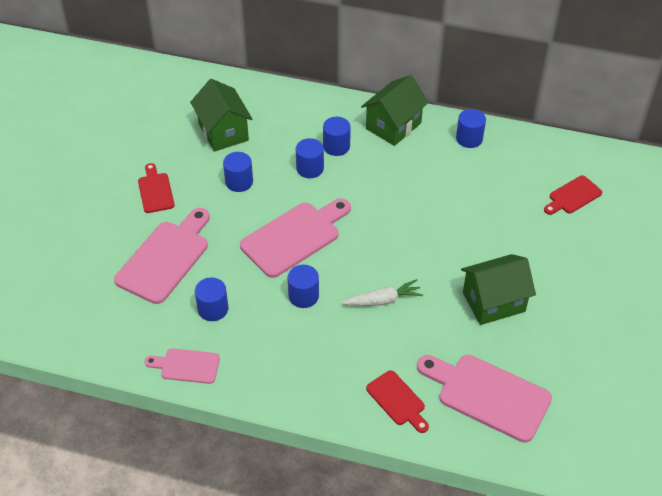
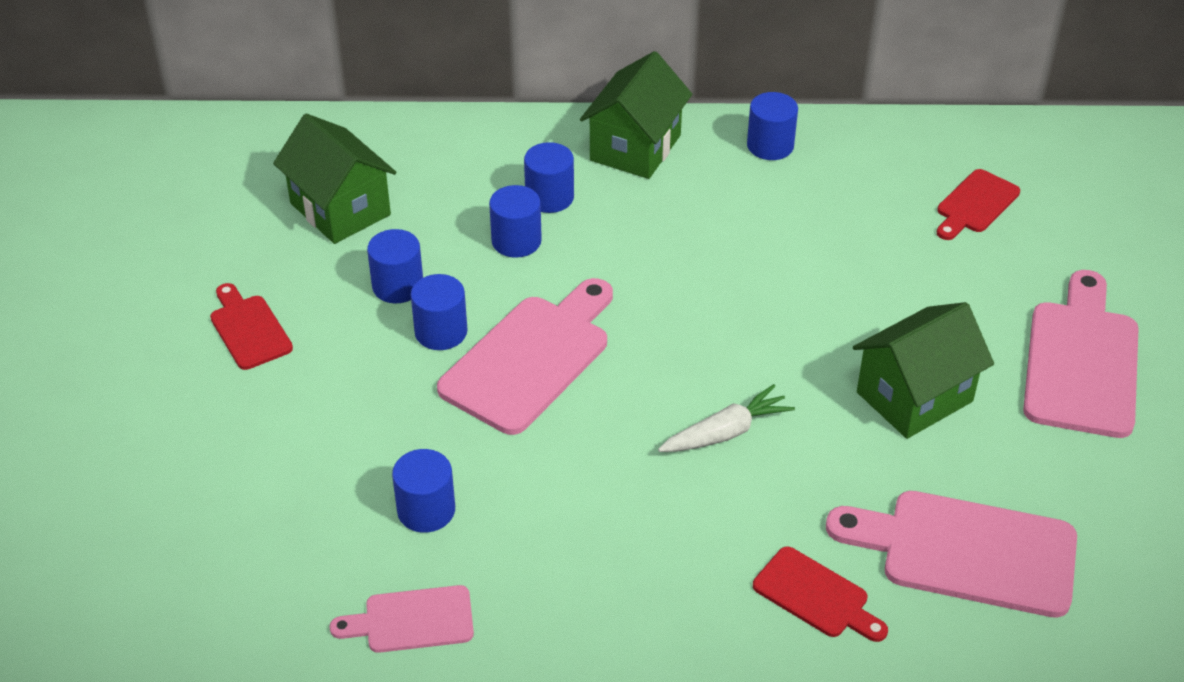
camera: 15 degrees left, 5 degrees down
(165, 258) = (307, 440): pink cutting board -> pink cutting board (1081, 361)
(303, 296) = (583, 454): blue cylinder -> blue cylinder (441, 332)

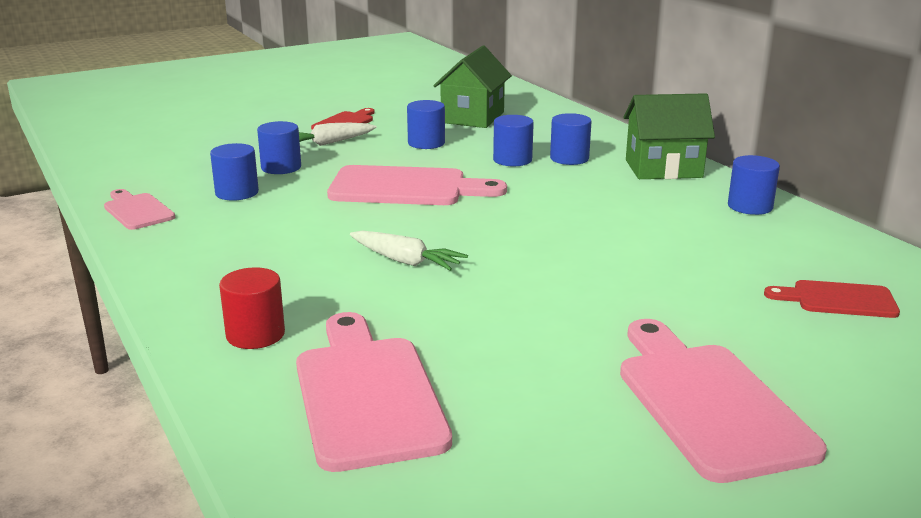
camera: 60 degrees right, 20 degrees down
(316, 371) = (328, 143): none -> white carrot
(441, 332) = (400, 161): blue cylinder -> blue cylinder (281, 167)
(816, 596) = (255, 334): red cutting board -> red cylinder
(914, 397) = (540, 326): green house -> none
(1081, 361) = (707, 403): pink cutting board -> pink cutting board turned 90 degrees counterclockwise

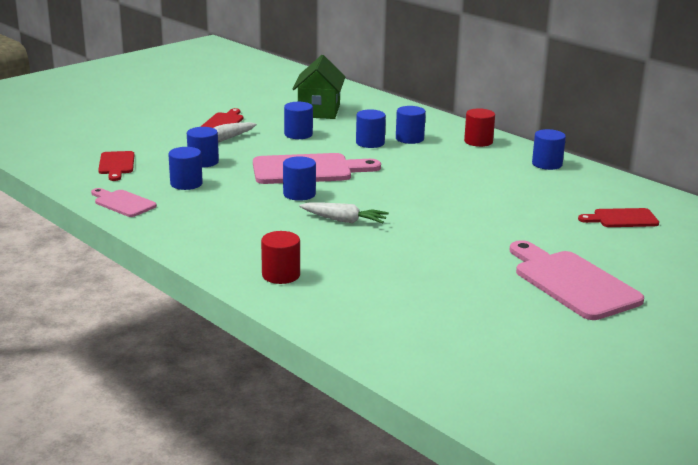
camera: 15 degrees left, 0 degrees up
(174, 163) = (116, 165): none -> red cutting board
(366, 394) = (376, 300): pink cutting board -> none
(371, 218) = (299, 194): none -> blue cylinder
(663, 169) = (478, 141): green house -> red cylinder

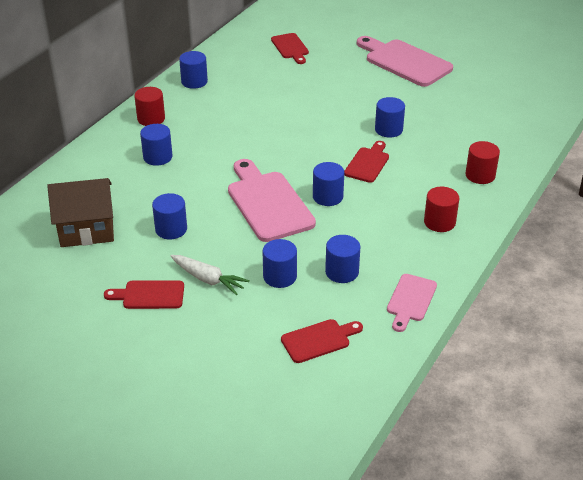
camera: 105 degrees left, 15 degrees up
(217, 236) = (439, 222): none -> red cylinder
(319, 111) = (87, 230): green house -> brown house
(344, 220) = (367, 163): white carrot -> red cutting board
(370, 143) = (179, 178): blue cylinder -> blue cylinder (388, 129)
(572, 282) = (404, 62): pink cutting board -> pink cutting board turned 90 degrees clockwise

